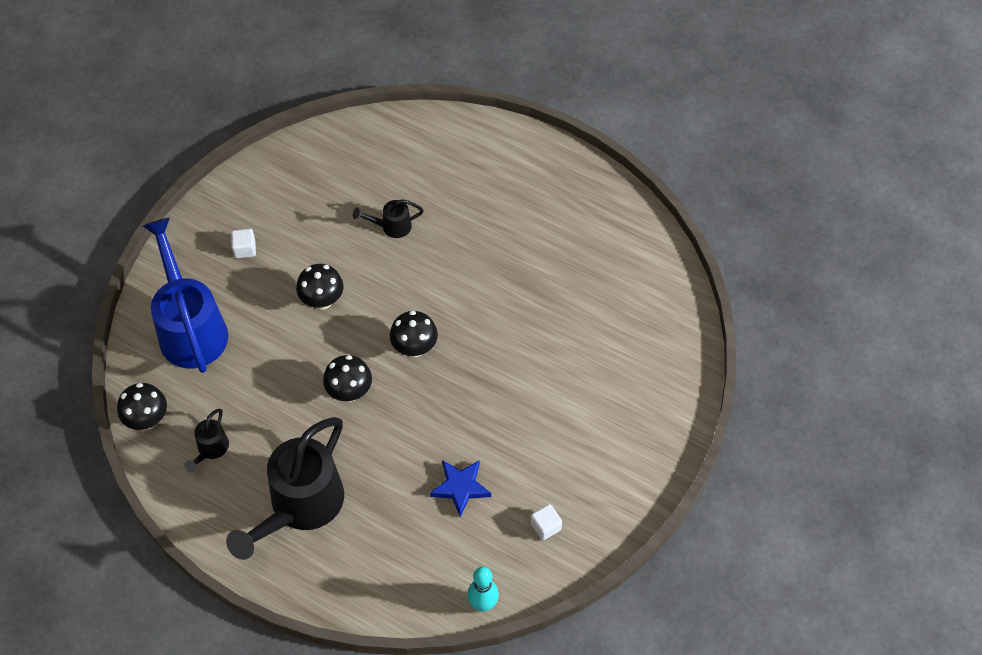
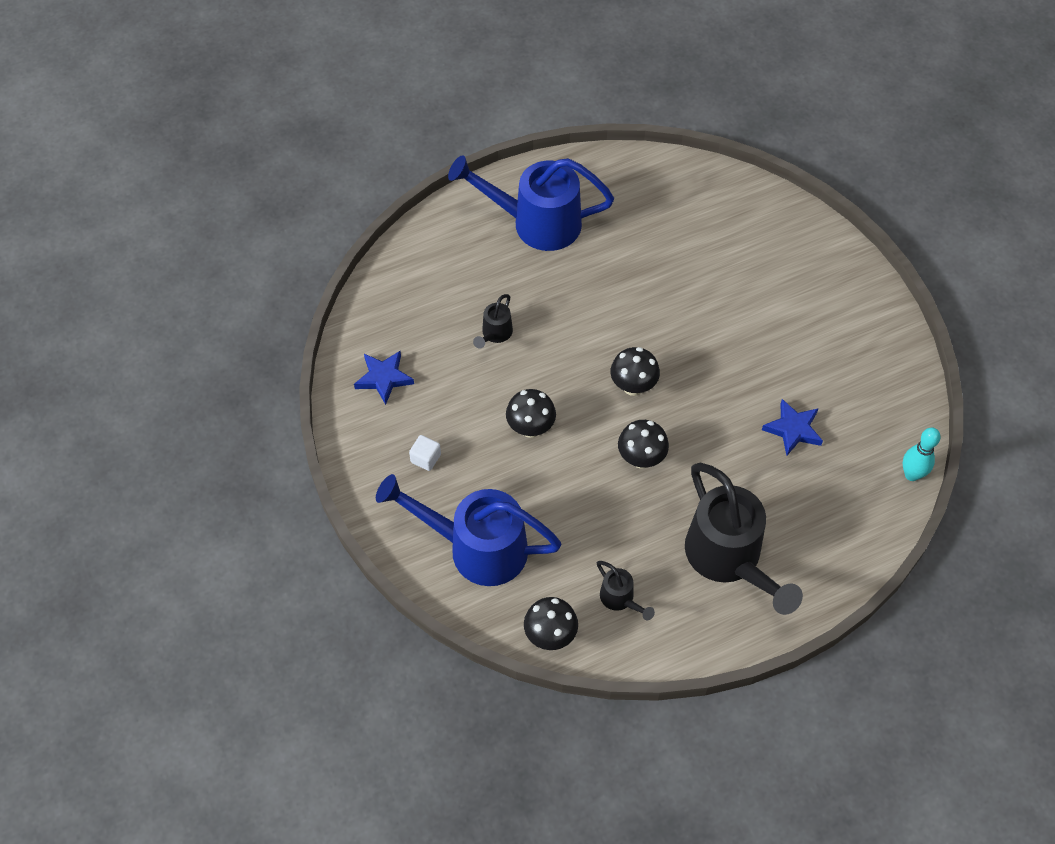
camera: 55 degrees left, 0 degrees up
(296, 180) = (384, 378): none -> blue star
(522, 191) = (536, 223): none -> blue watering can
(545, 526) = (870, 391): white cube -> none

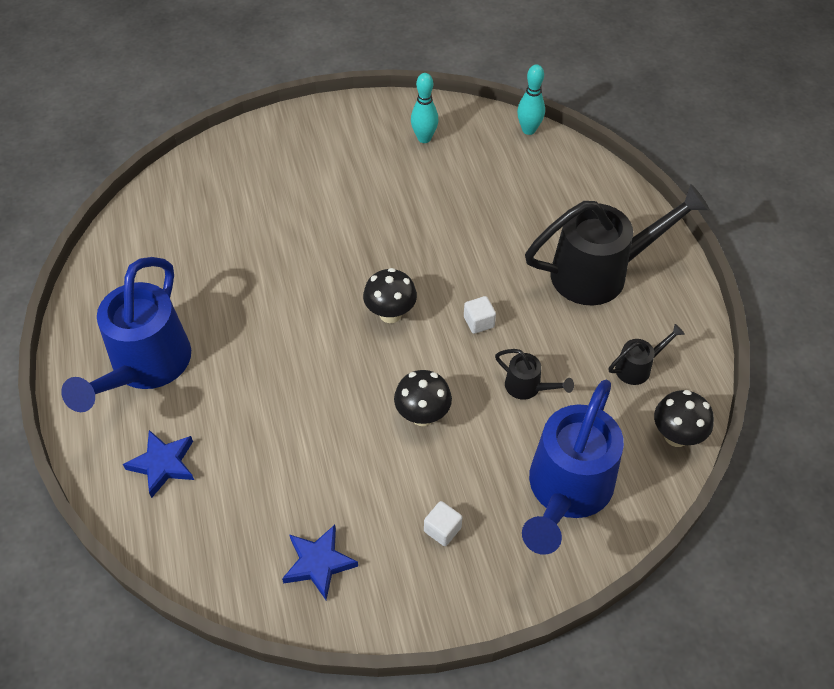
camera: 80 degrees left, 5 degrees down
(495, 334) = (288, 432): black watering can -> black watering can (527, 387)
(641, 458) = (479, 322): black mushroom -> white cube
(793, 429) = (467, 199): blue star -> blue star (163, 464)
(866, 379) = (424, 138): none -> turquoise bowling pin

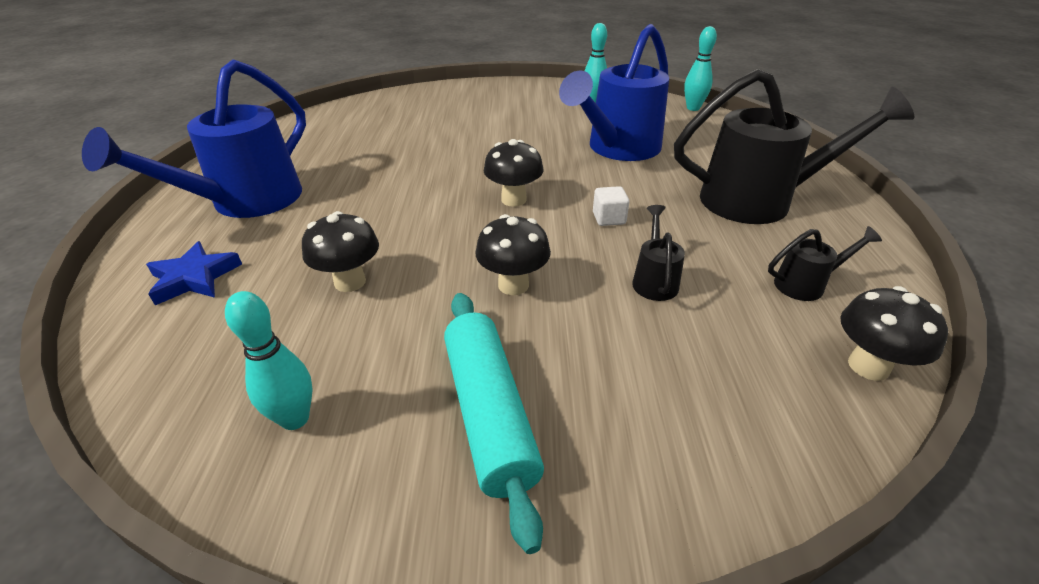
camera: 15 degrees right, 15 degrees down
(293, 440) = (350, 282): none -> black mushroom
(318, 563) = (295, 418): blue star -> turquoise bowling pin
(442, 529) = (489, 413): white cube -> turquoise rolling pin
(527, 387) = (654, 280): black watering can -> black watering can turned 135 degrees counterclockwise
(566, 491) = (690, 402): blue watering can -> blue watering can (618, 149)

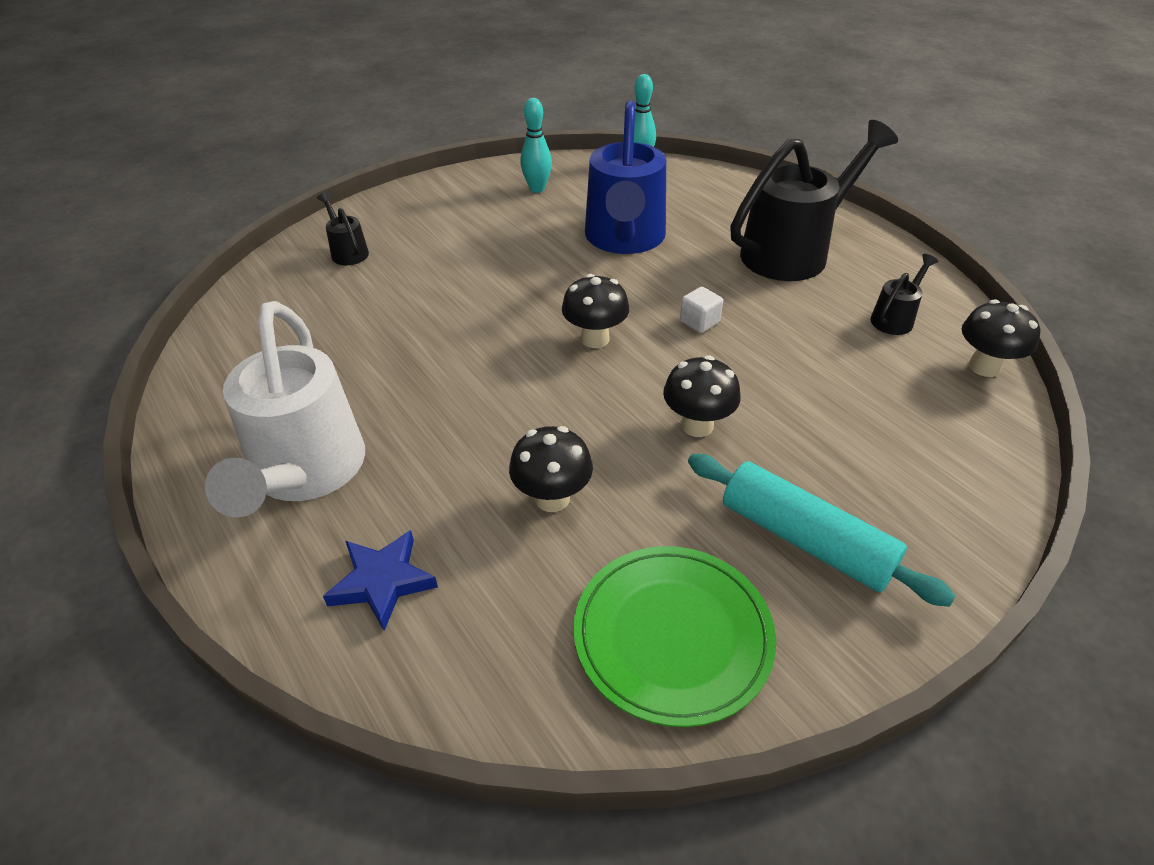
camera: 35 degrees left, 5 degrees up
(246, 202) = (305, 473): blue watering can -> white watering can
(295, 418) = (672, 636): turquoise bowling pin -> green plate
(654, 280) = (796, 366): black watering can -> black watering can (348, 252)

